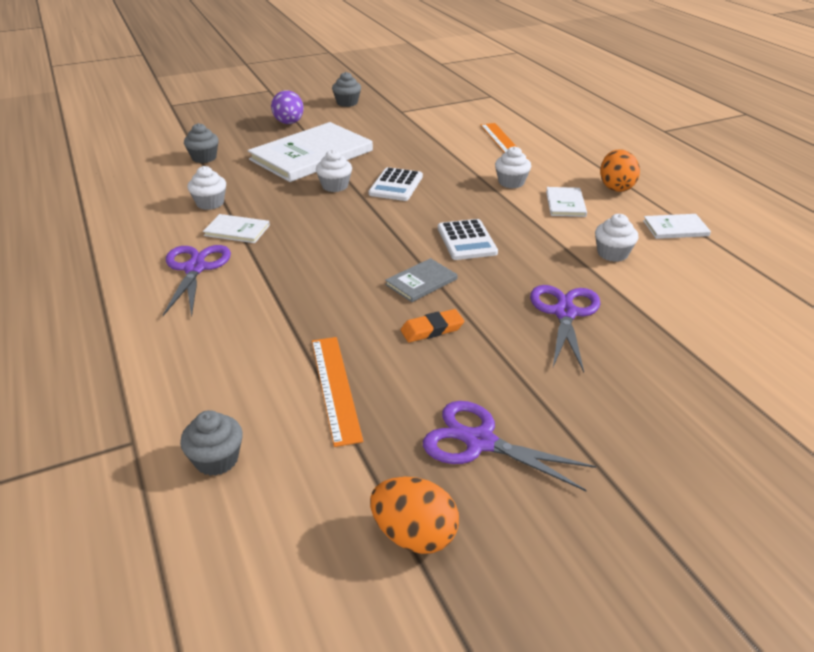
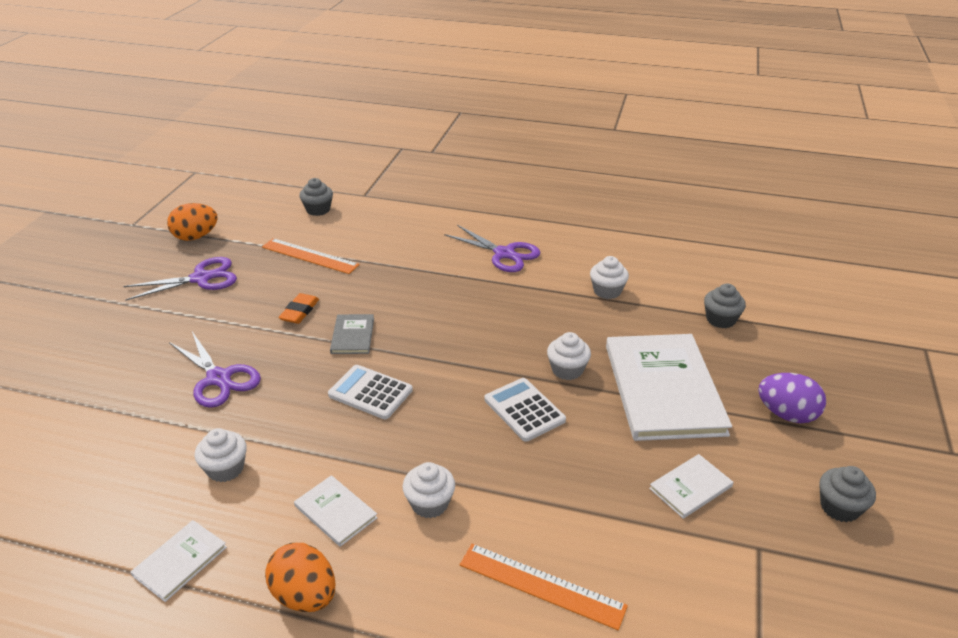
camera: 130 degrees right, 0 degrees up
(237, 230) = (541, 287): white book -> white book (690, 487)

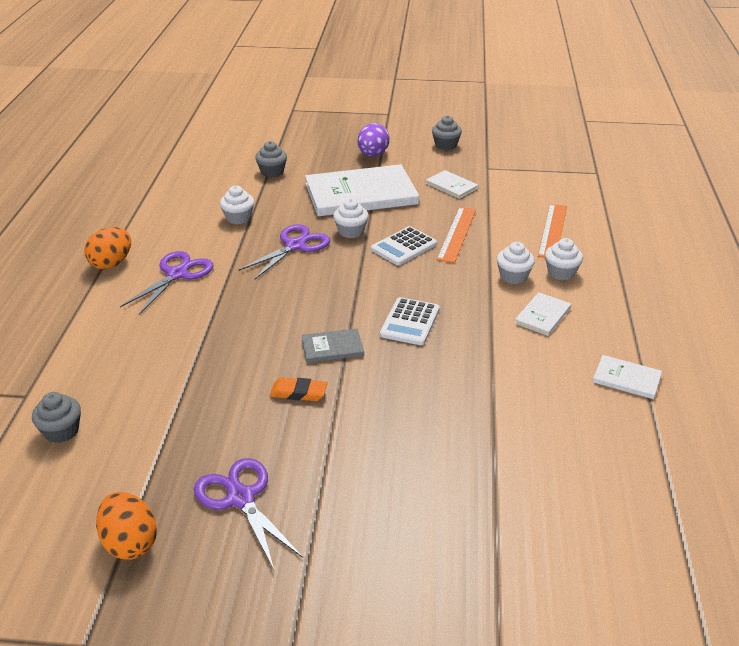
camera: 100 degrees left, 0 degrees up
(219, 378) = (422, 421): purple scissors -> purple scissors (295, 246)
(225, 469) = (531, 382): white cupcake -> white cupcake (561, 272)
(305, 595) = (615, 314): orange egg -> orange egg (111, 263)
(309, 256) = (183, 411): orange ruler -> orange ruler (457, 234)

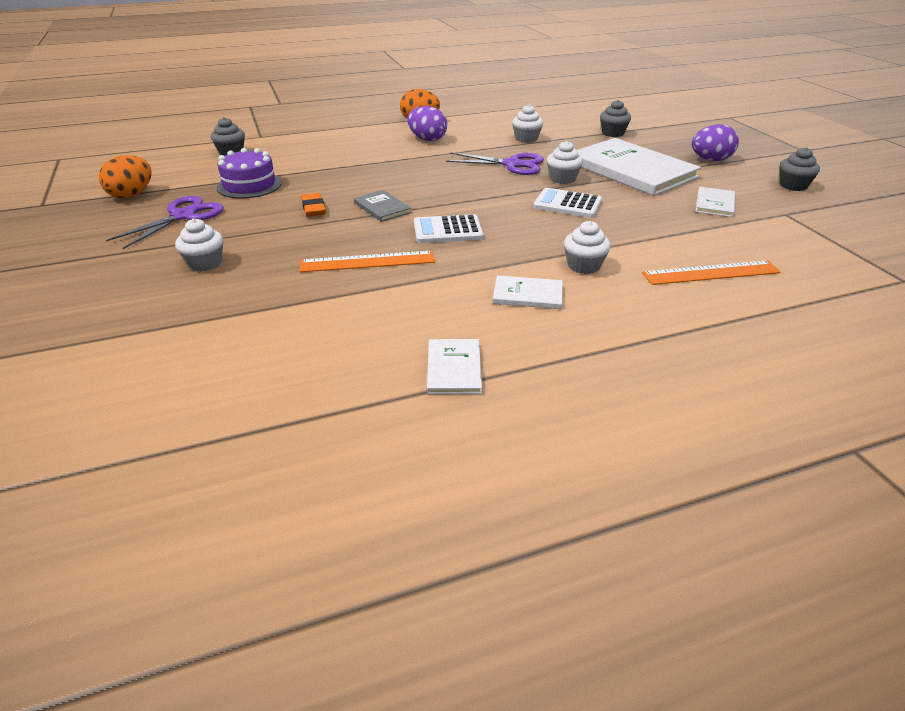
camera: 65 degrees right, 0 degrees up
(177, 274) = (427, 139): purple scissors -> purple egg
(191, 430) = (249, 185): none -> purple cake
(457, 234) = (625, 223): orange ruler -> orange ruler (367, 262)
(561, 272) = (627, 292): white cupcake -> white cupcake (205, 263)

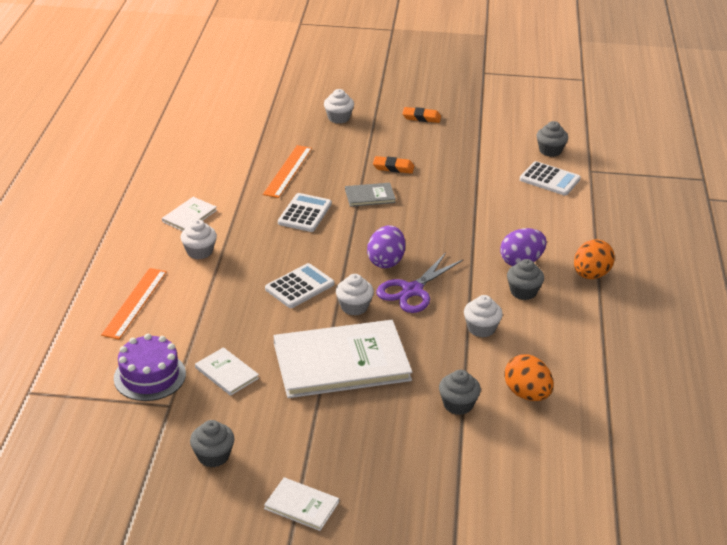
camera: 115 degrees right, 0 degrees up
(132, 195) = (478, 103): orange egg -> orange egg (527, 394)
(183, 216) = (421, 117): purple scissors -> orange eraser
(249, 185) = (463, 149): purple cake -> purple cake (150, 376)
(287, 146) = (549, 179): none -> white calculator
(454, 368) = (149, 170): white book -> white book (301, 505)
(465, 134) = (523, 291): none -> grey cupcake
(710, 160) = (322, 437): purple egg -> purple egg (386, 261)

